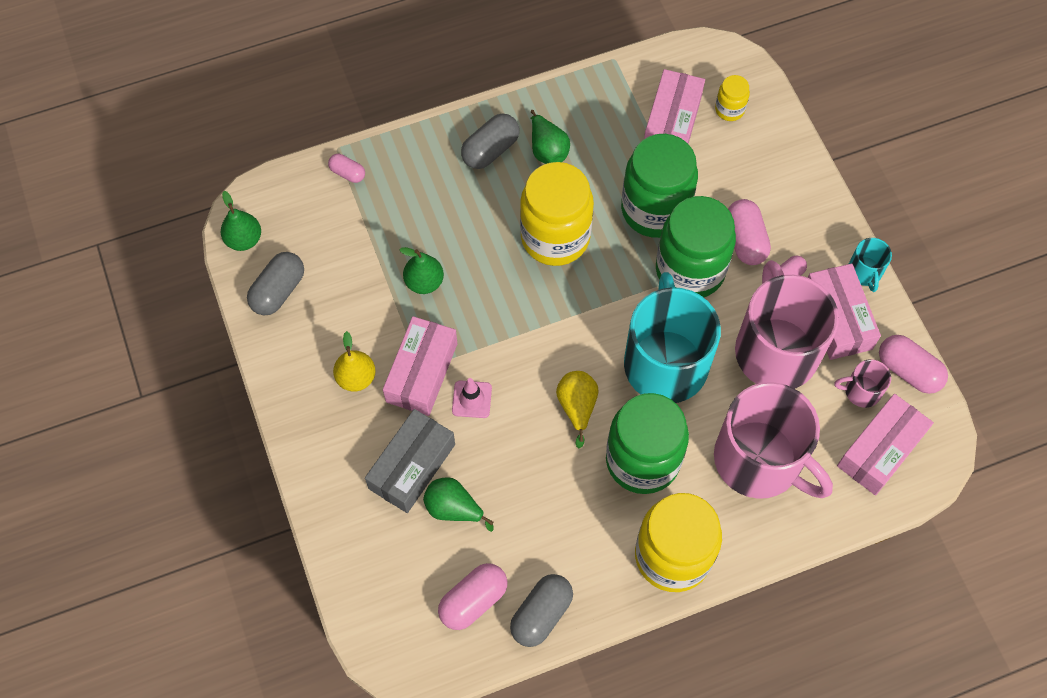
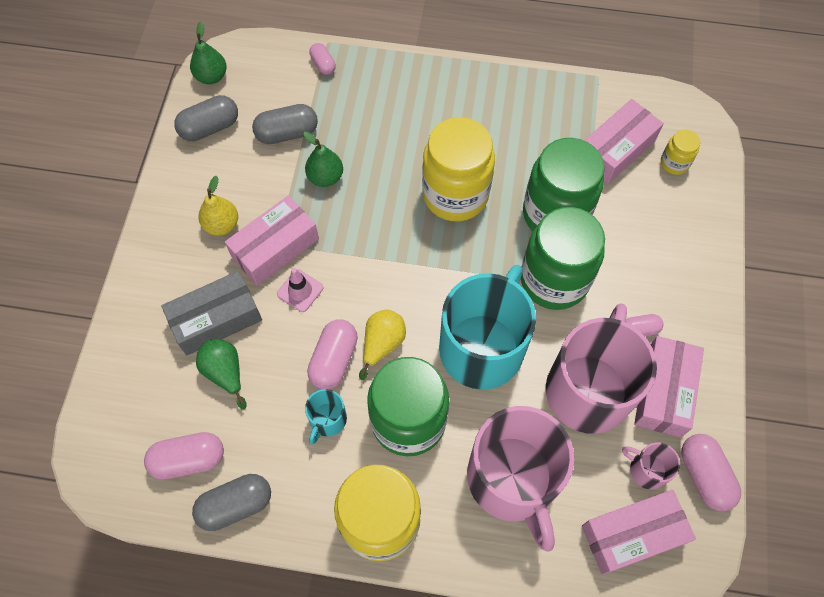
camera: 30 degrees right, 0 degrees up
(490, 150) = (447, 100): grey capsule -> grey capsule (287, 133)
(547, 150) = (494, 122): green pear -> none
(745, 240) = (620, 279): pink capsule -> pink capsule (334, 360)
(865, 272) = (715, 363): turquoise mug -> turquoise mug (327, 420)

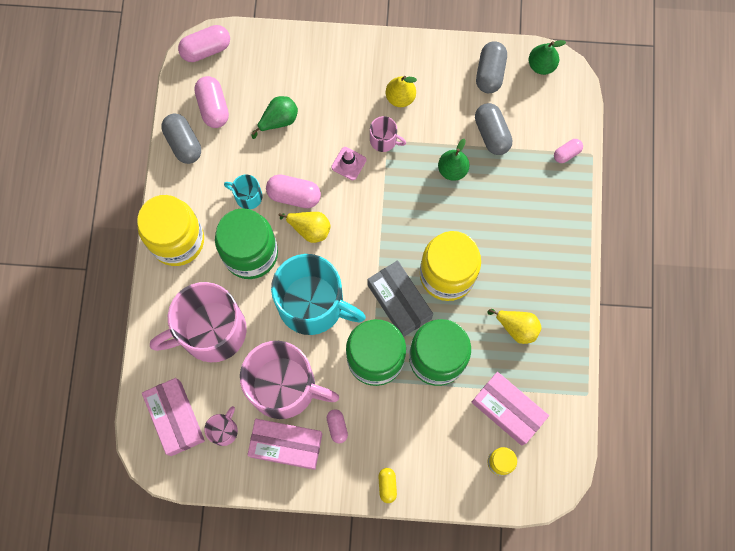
camera: 85 degrees right, 10 degrees up
(210, 127) = (490, 73): grey capsule -> grey capsule turned 45 degrees clockwise
(216, 319) = (320, 107): grey box -> grey box (399, 302)
(275, 248) = (384, 140): pink box -> pink mug
(522, 132) = (517, 327): none -> yellow pear
(704, 475) = (221, 473): pink capsule -> pink capsule (206, 49)
(707, 279) = (387, 485): none -> yellow capsule

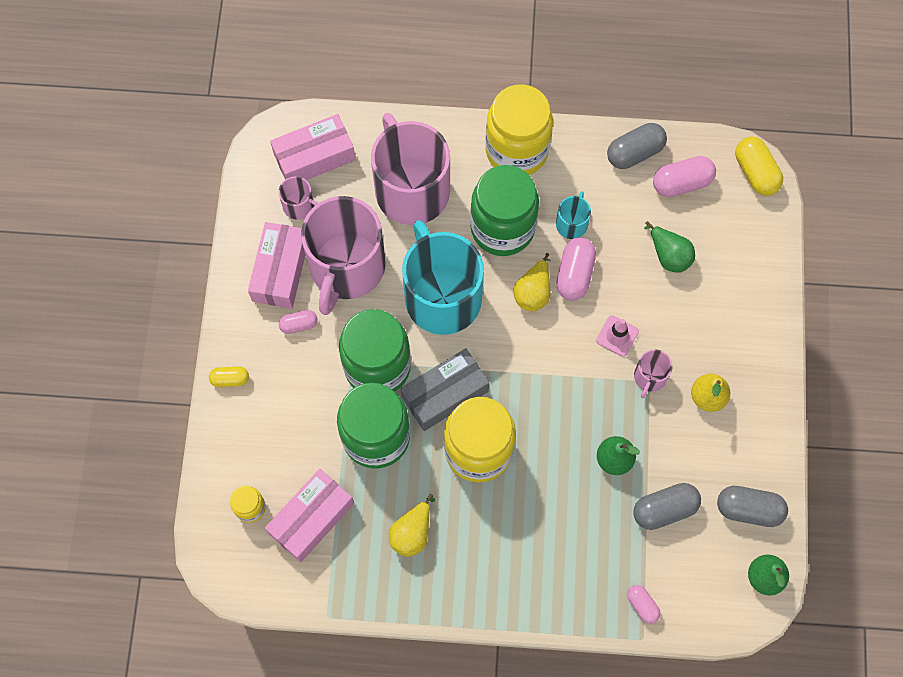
camera: 90 degrees right, 5 degrees down
(206, 49) = (755, 173): pink capsule -> yellow capsule
(312, 304) = (442, 297): turquoise mug -> turquoise mug turned 135 degrees clockwise

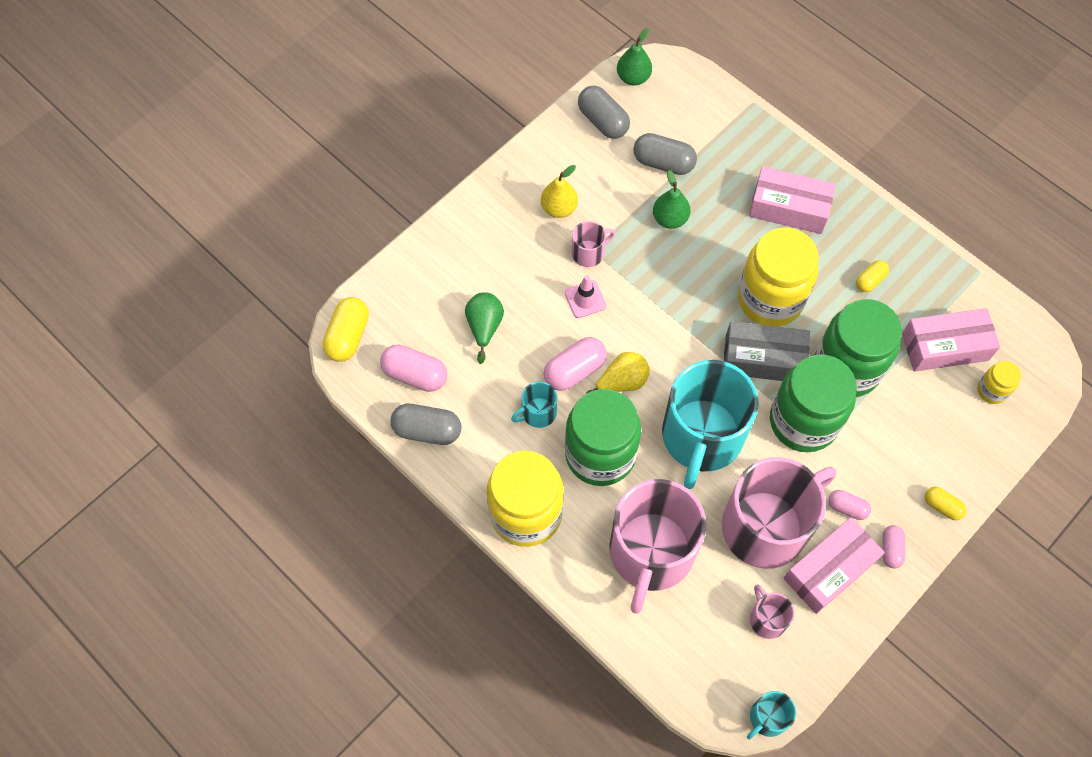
camera: 140 degrees left, 5 degrees down
(254, 146) = (767, 718): none -> turquoise mug
(314, 157) = (717, 657): pink box -> pink box (789, 208)
(412, 533) = (870, 280): yellow pear -> yellow capsule
(642, 605) = (735, 120): pink capsule -> pink capsule (891, 549)

